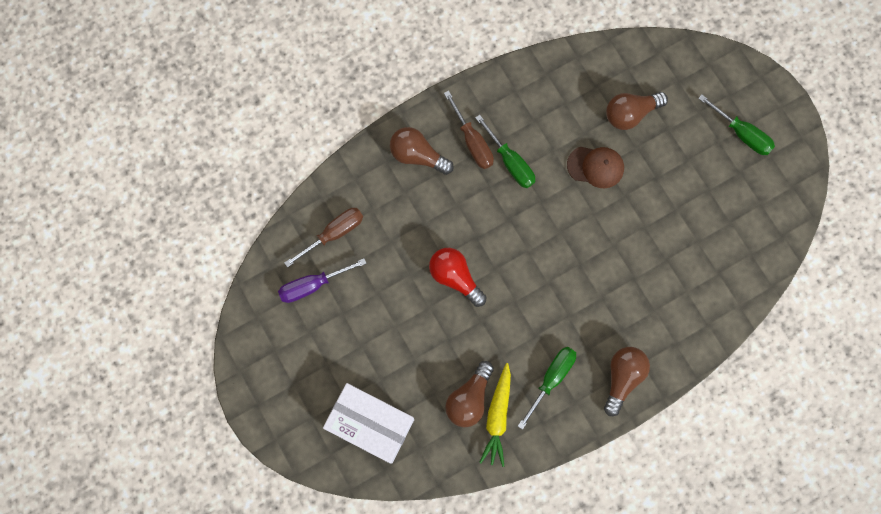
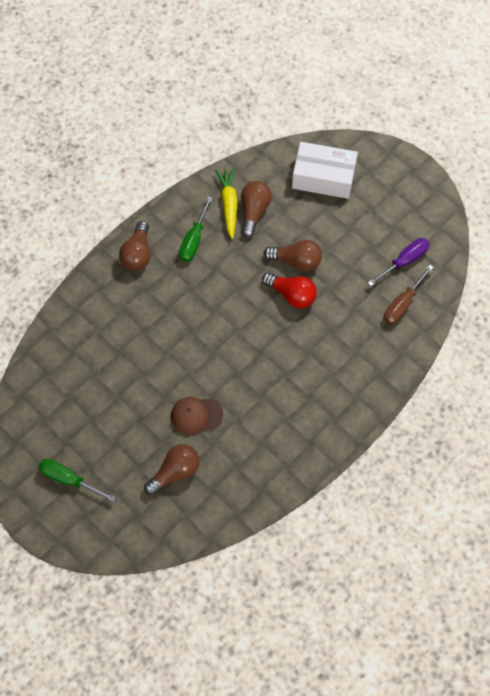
camera: 165 degrees right, 10 degrees down
(417, 155) = (355, 385): brown light bulb -> brown light bulb (296, 261)
(472, 141) = (311, 410): brown screwdriver -> none
(510, 162) = (273, 400): green screwdriver -> none

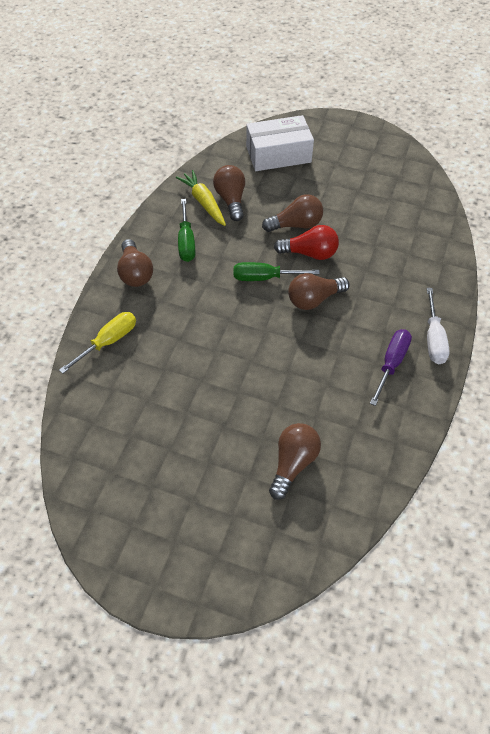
camera: 25 degrees left, 10 degrees down
(69, 479) = (176, 525): green screwdriver -> green screwdriver (265, 278)
(88, 310) = (108, 342): none -> yellow screwdriver
(196, 415) = (282, 396): brown cap -> none
(269, 341) = (314, 299): none -> brown light bulb
(346, 418) = (433, 338): none -> white screwdriver
(402, 304) = (415, 224): brown screwdriver -> none
(404, 261) = (393, 192): purple screwdriver -> purple screwdriver (391, 364)

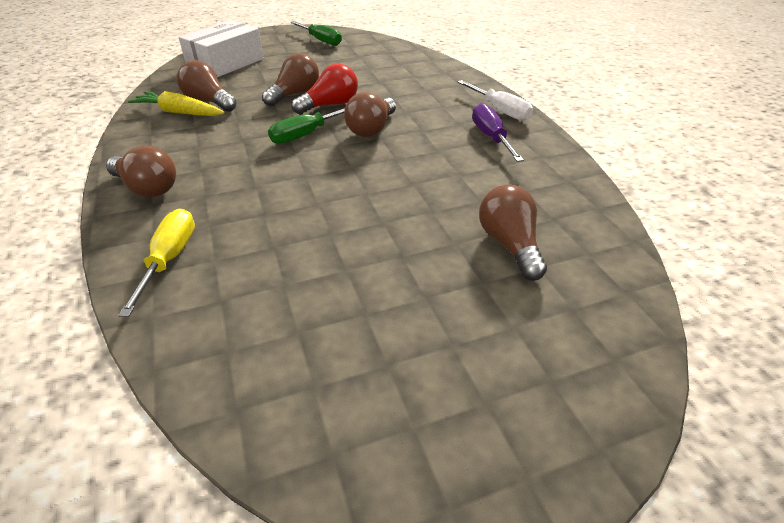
camera: 40 degrees left, 15 degrees down
(186, 241) = (188, 143): green screwdriver -> green screwdriver (321, 40)

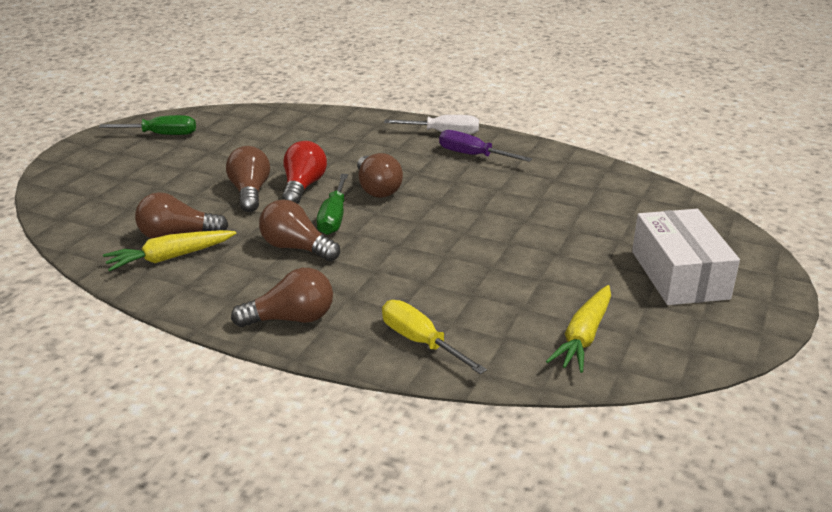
camera: 45 degrees left, 10 degrees down
(226, 63) = (105, 197): white box -> white box (679, 274)
(272, 351) = (583, 337): none -> yellow carrot
(509, 244) = (599, 214): brown light bulb -> brown light bulb (296, 248)

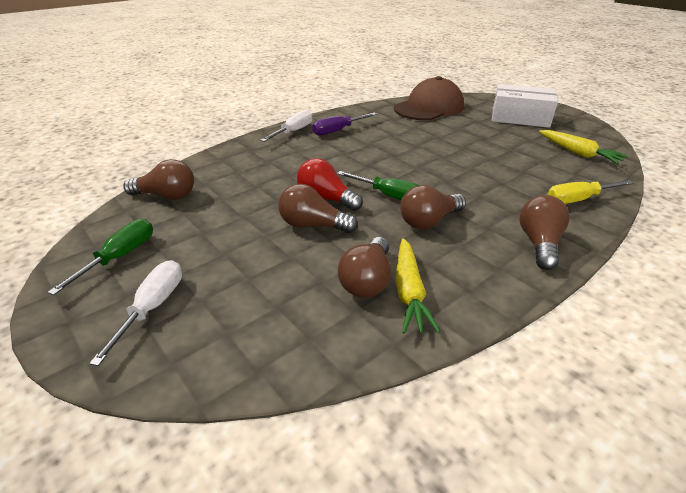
camera: 65 degrees left, 5 degrees up
(109, 165) = (152, 308): none -> white screwdriver
(377, 189) = (357, 171): brown light bulb -> brown light bulb (167, 196)
(626, 196) = (429, 107): none -> brown cap

